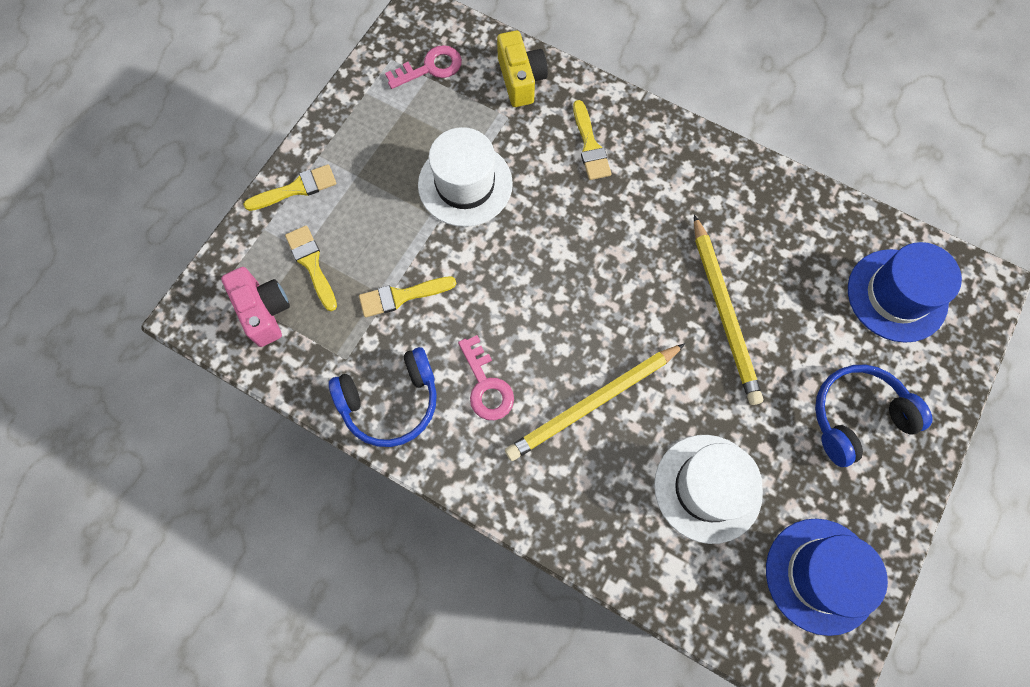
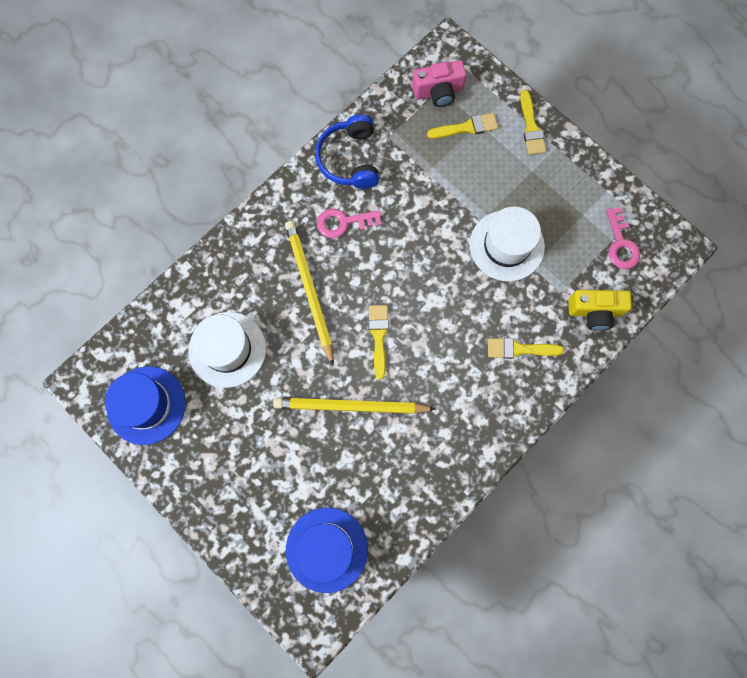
camera: 105 degrees right, 5 degrees up
(402, 296) = (425, 182): yellow brush -> yellow brush (379, 336)
(857, 416) = (243, 476): blue headphones -> none

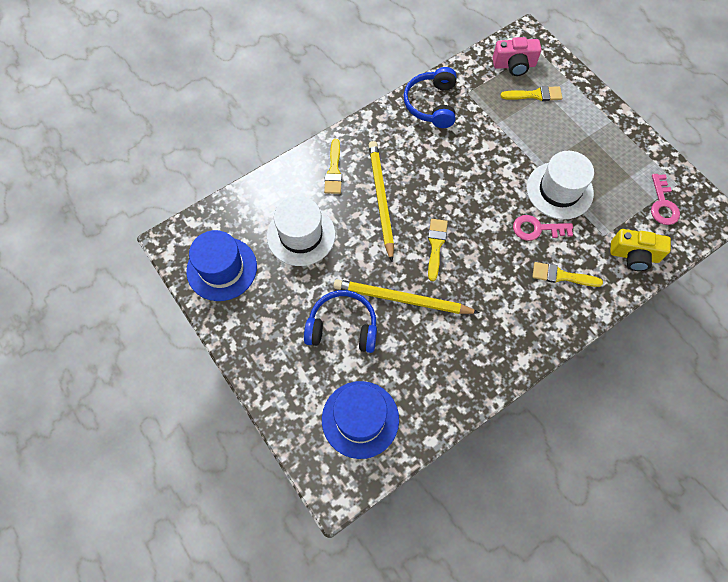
camera: 10 degrees right, 10 degrees down
(291, 450) = (343, 327): none -> blue headphones
(343, 222) = (418, 151): pink key -> pink key (537, 229)
(531, 127) = (591, 102): yellow brush -> yellow brush (334, 170)

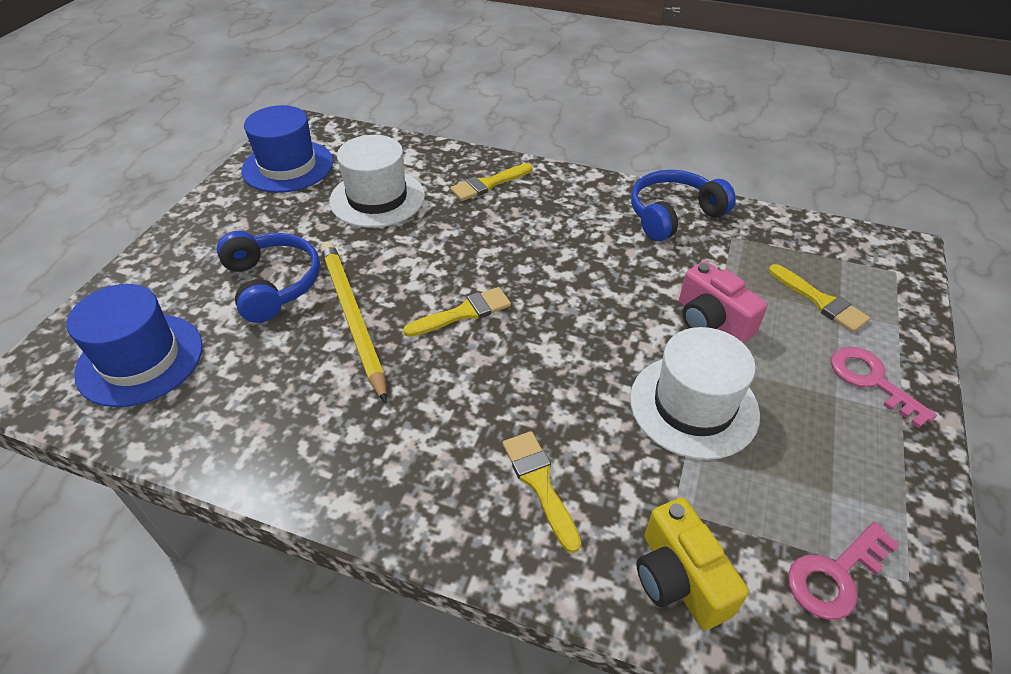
camera: 55 degrees right, 20 degrees down
(381, 199) = (486, 235): yellow pencil -> none
(514, 65) = (837, 259): pink camera -> pink camera (711, 321)
(537, 229) = (596, 410): pink key -> pink key (871, 381)

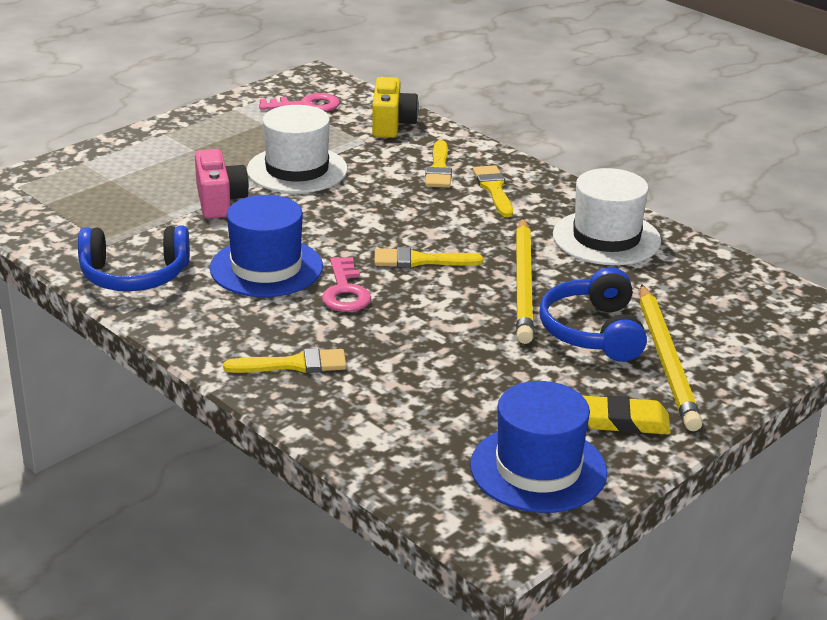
camera: 155 degrees left, 15 degrees down
(140, 359) = (727, 306): blue hat -> blue hat (266, 268)
(203, 275) = (667, 360): none -> yellow pencil
(234, 212) = (624, 421): none -> yellow eraser
(377, 198) = (439, 387): white hat -> white hat (606, 238)
(820, 301) = (114, 188): yellow brush -> yellow brush (494, 189)
(871, 381) = (157, 148): pink key -> pink key (345, 291)

